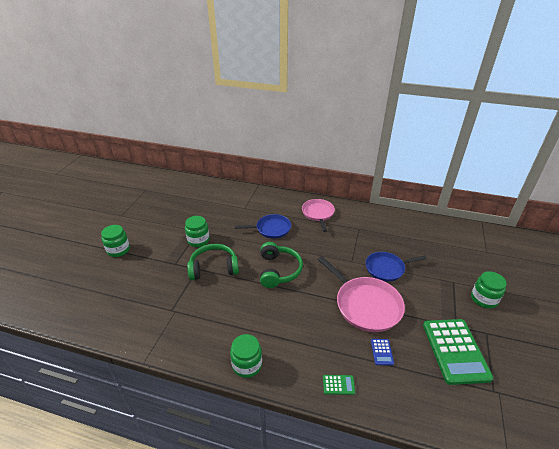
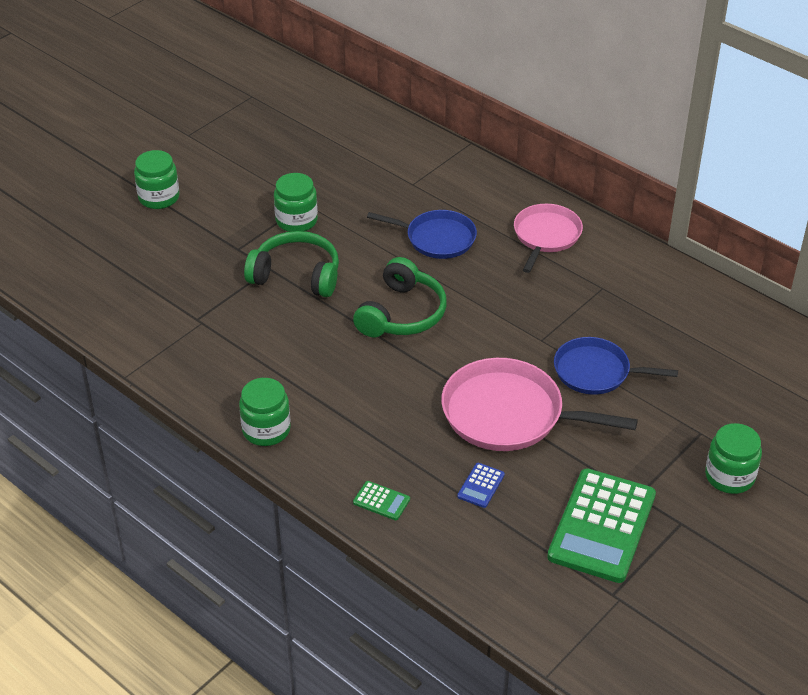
camera: 25 degrees right, 5 degrees up
(365, 305) = (509, 414): pink pan -> pink pan turned 120 degrees clockwise

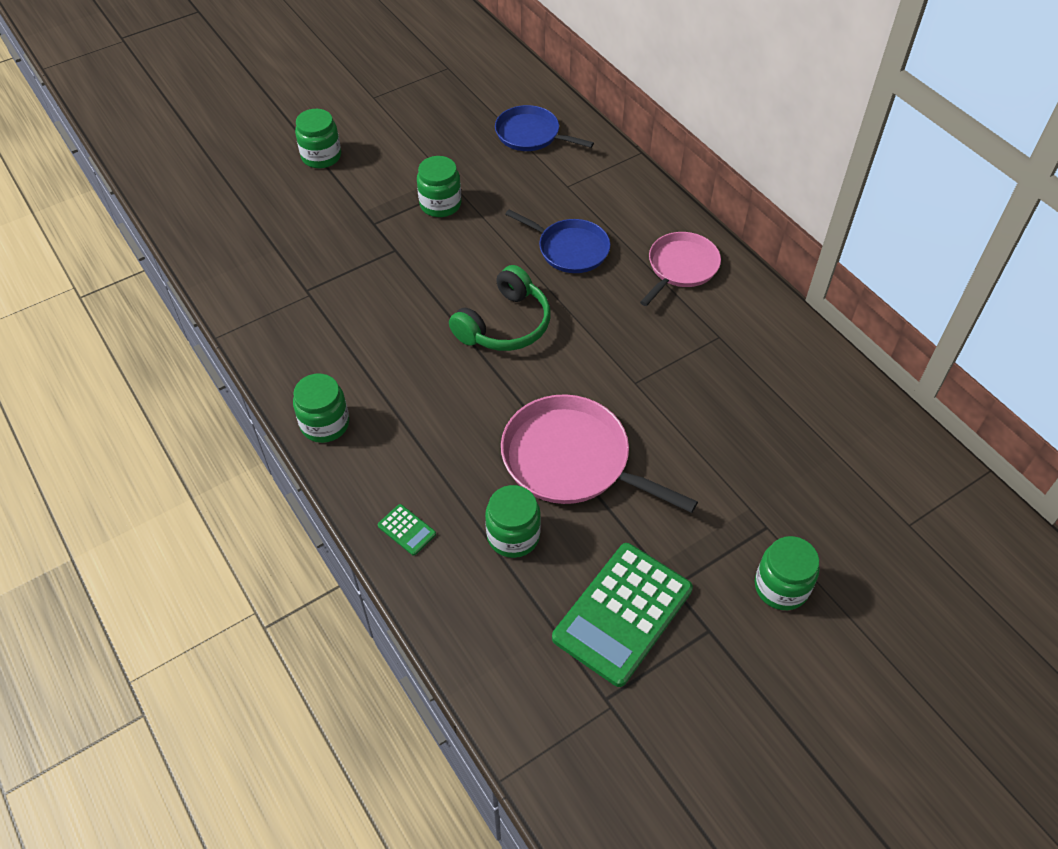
camera: 15 degrees right, 10 degrees up
(296, 275) = (418, 262): green headphones -> none
(481, 485) = (513, 536): blue calculator -> green jar
(596, 372) = (679, 431): blue pan -> blue pan (531, 134)

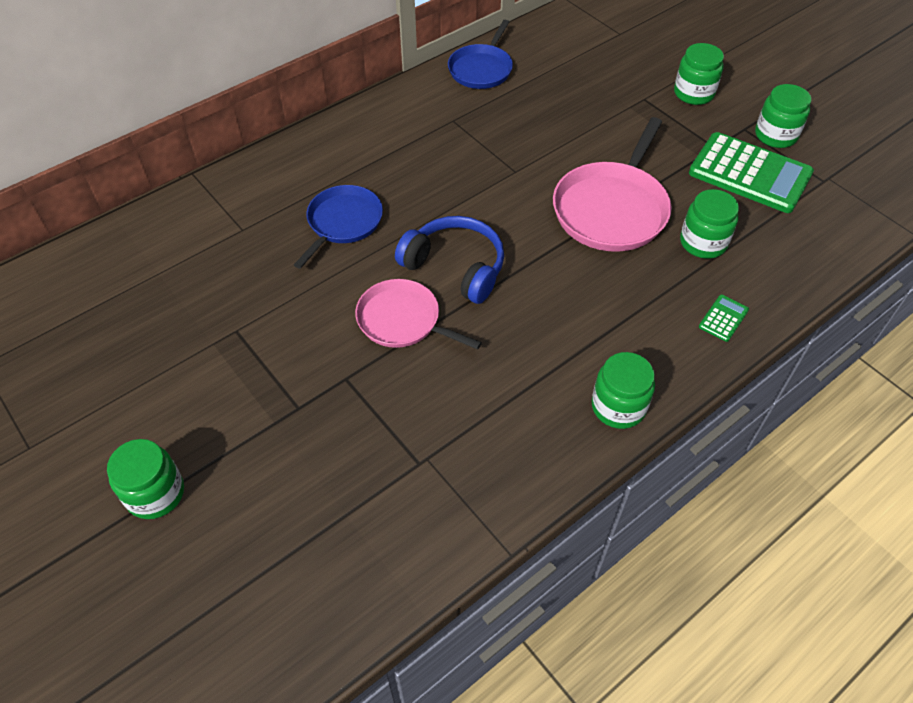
camera: 95 degrees left, 0 degrees up
(440, 204) = (266, 342): green jar -> green jar (775, 135)
(505, 325) = (455, 267): green headphones -> blue headphones
(531, 134) = (145, 266): blue pan -> blue pan (481, 69)
(681, 267) = (367, 143): pink pan -> pink pan (403, 320)

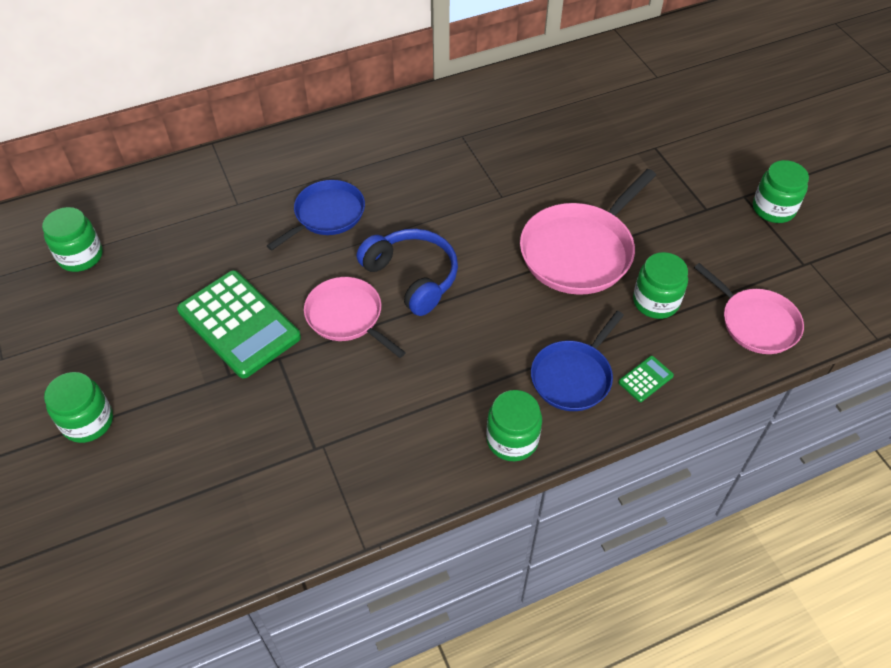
camera: 15 degrees right, 0 degrees up
(481, 69) = (508, 90): blue pan -> blue pan (573, 376)
(693, 93) = (707, 151): green jar -> green jar (80, 256)
(749, 174) = (730, 242): green calculator -> green calculator (239, 324)
(803, 243) = (756, 322): none -> pink pan

